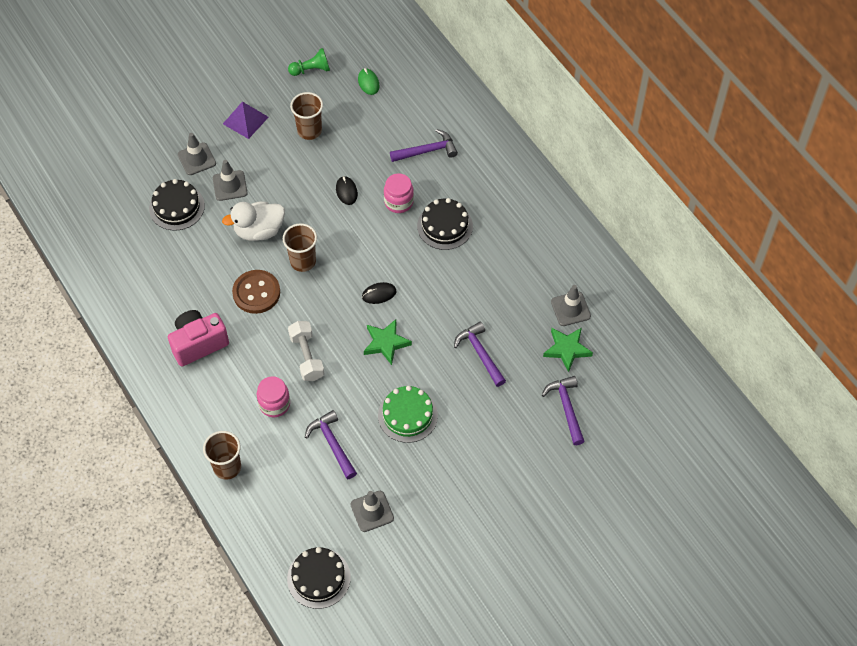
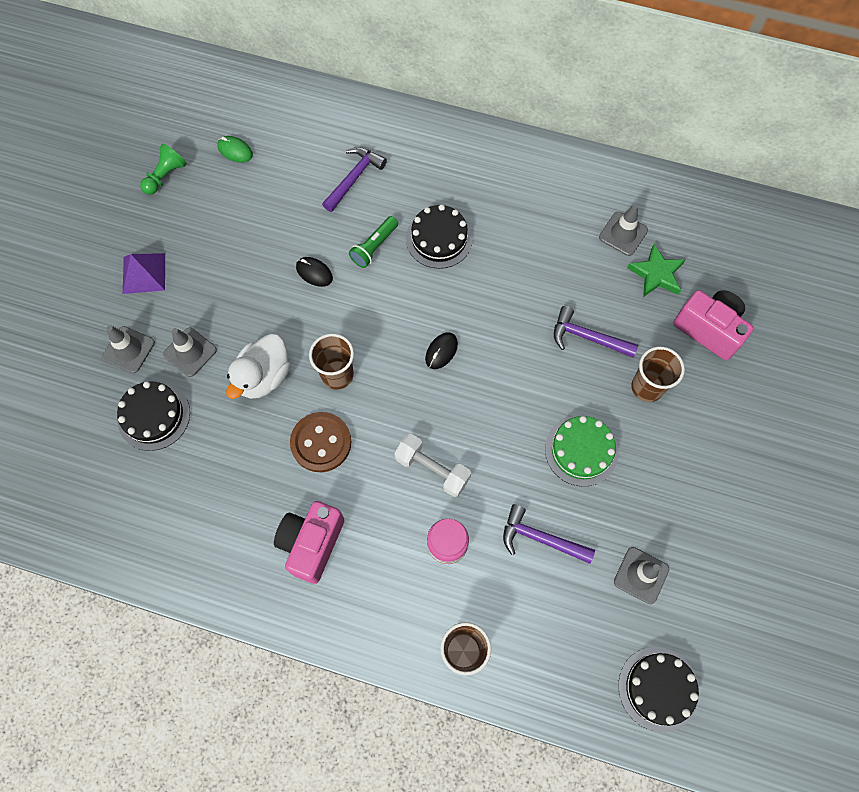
camera: 40 degrees left, 10 degrees up
(309, 131) = (220, 238): brown cup -> brown cup (647, 387)
(386, 343) = (494, 395): green star -> none
(398, 202) = (374, 247): pink jar -> green flashlight
(566, 408) = (709, 329): purple hammer -> pink camera

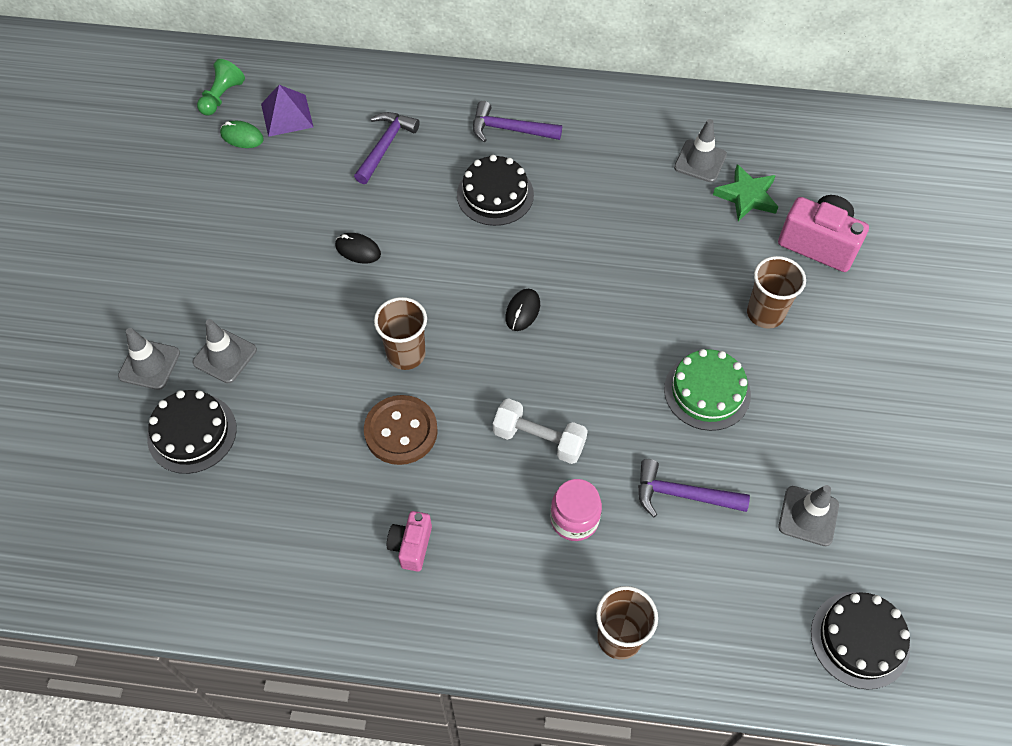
camera: 10 degrees left, 10 degrees down
(144, 273) = (155, 279): purple pyramid -> purple pyramid (287, 115)
(165, 176) = (164, 173): green pawn -> green pawn (222, 97)
(264, 376) = (319, 369): white duck -> none
(312, 543) = (411, 546): pink camera -> pink camera, size x0.58
(374, 247) = (422, 213): green flashlight -> none
(587, 337) = (686, 272): purple hammer -> purple hammer (510, 129)

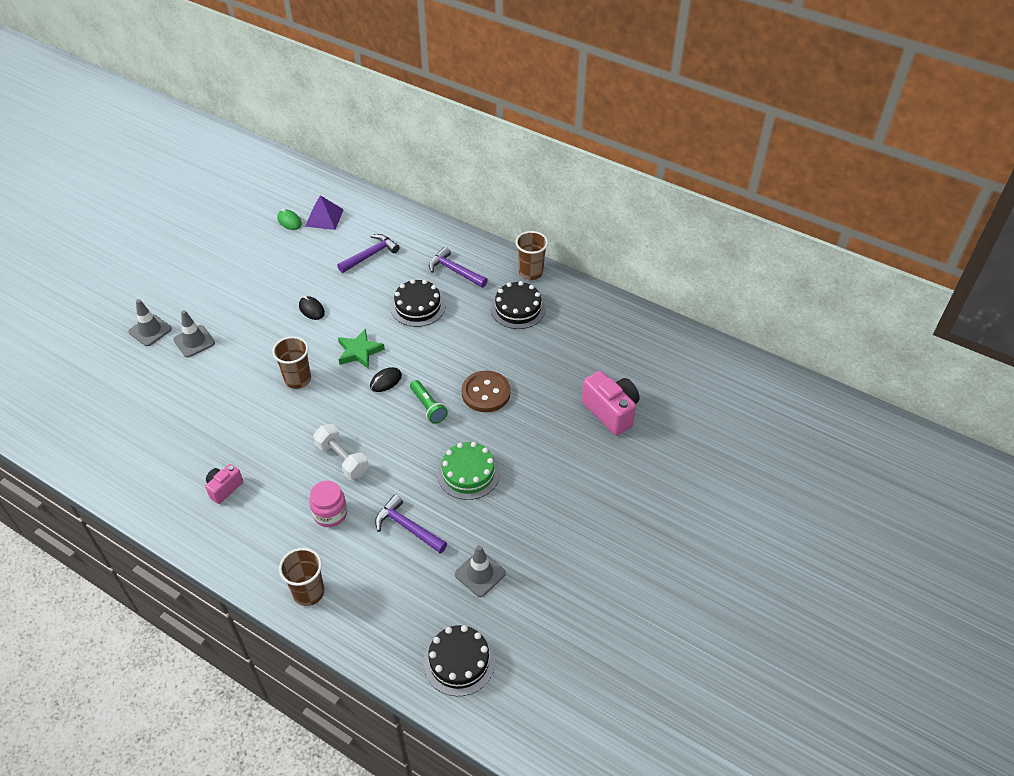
camera: 25 degrees right, 10 degrees down
(192, 433) = (147, 376): black cake -> black cake (518, 309)
(222, 97) = (294, 195): green pawn -> none
(401, 431) = (264, 422): brown button -> brown button (486, 393)
(599, 324) = (428, 407): none -> green flashlight
(700, 161) = (567, 332): grey traffic cone -> none
(746, 196) = (583, 365): green star -> green star (359, 351)
(765, 313) = (542, 441): brown cup -> brown cup (531, 272)

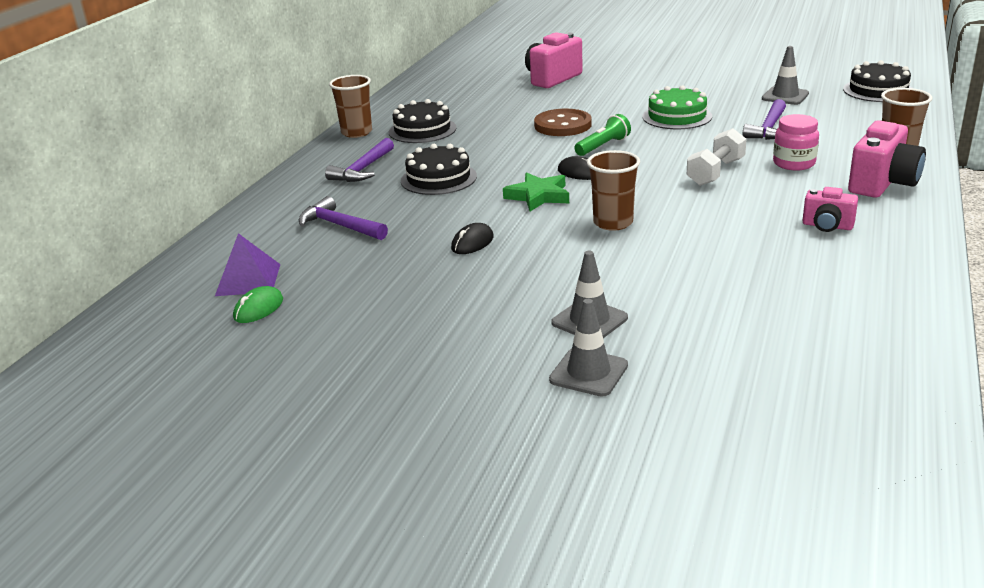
camera: 100 degrees left, 20 degrees down
(264, 553) = (882, 184): none -> pink camera

